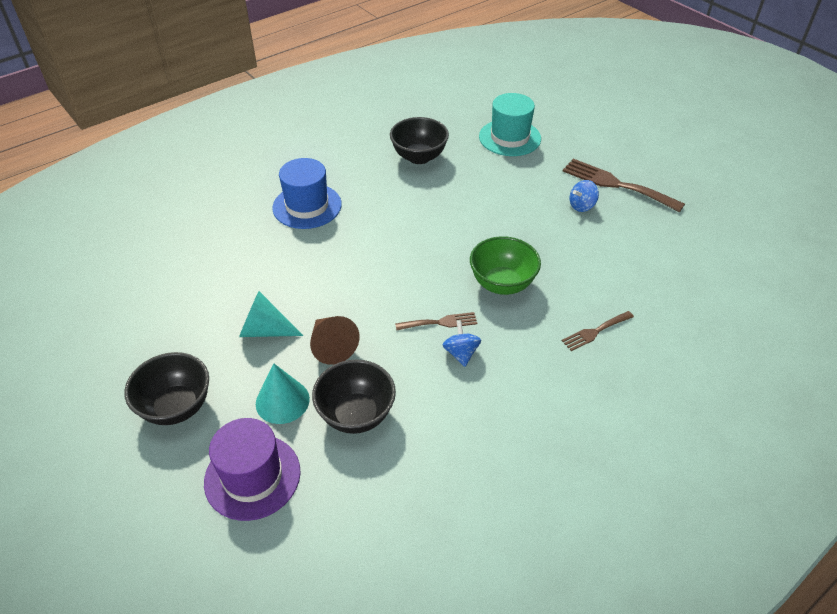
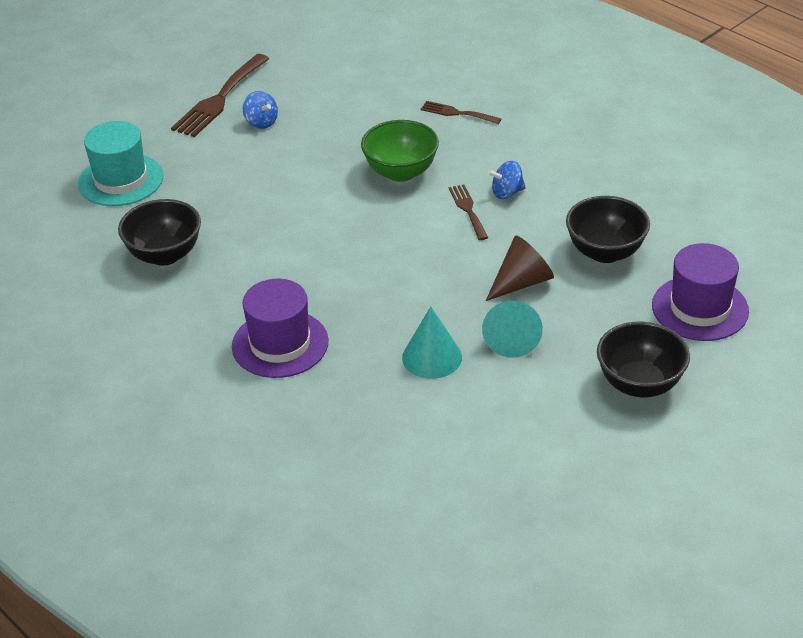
camera: 95 degrees left, 5 degrees down
(282, 401) = (605, 305): turquoise cone -> turquoise cone (432, 357)
(307, 206) = (280, 344): blue hat -> purple hat
(595, 332) = (457, 113): brown fork -> brown fork turned 150 degrees clockwise

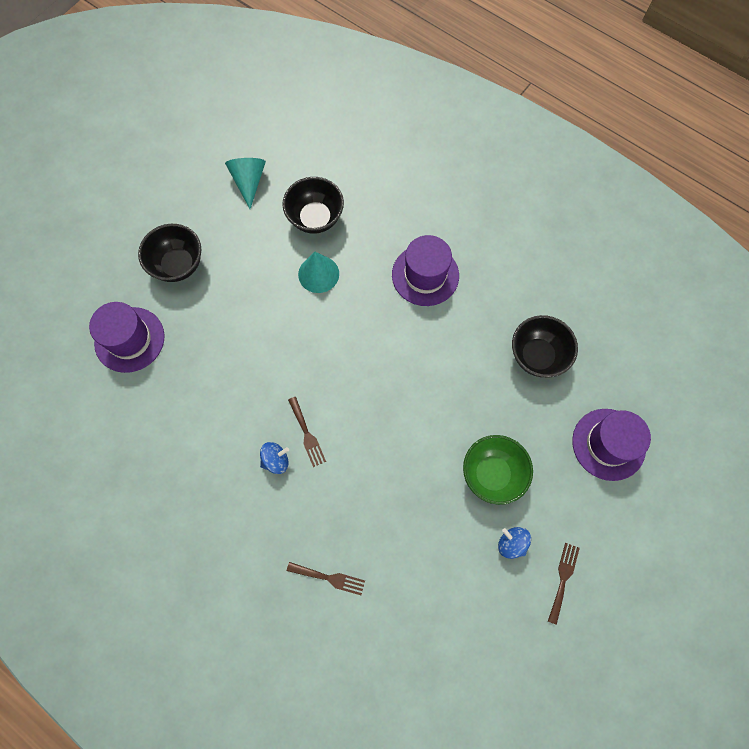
camera: 170 degrees right, 30 degrees up
(120, 180) = (608, 444): turquoise hat -> purple hat
(219, 99) = (563, 579): brown fork -> brown fork, size x0.55
(401, 172) = (369, 480): green bowl -> green bowl (492, 474)
(511, 338) = (265, 296): turquoise cone -> turquoise cone (249, 182)
(521, 282) = (259, 353): brown cone -> none
(605, 252) = (196, 393): black bowl -> black bowl (315, 218)

